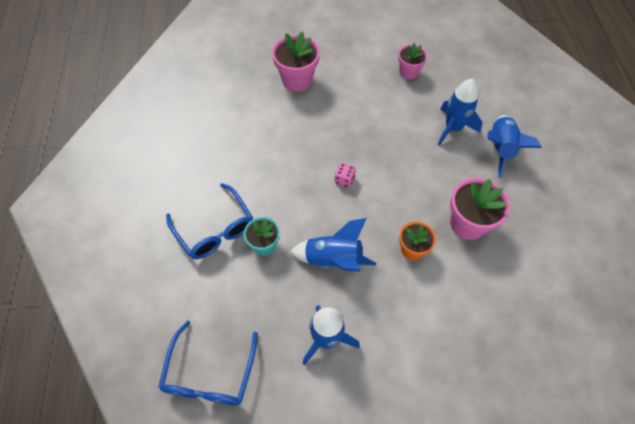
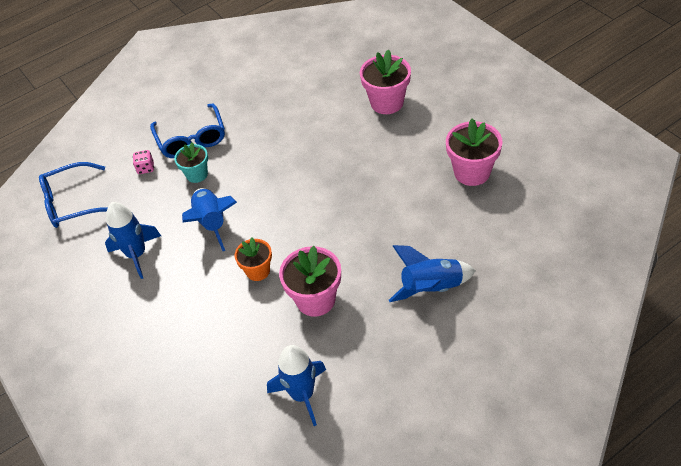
camera: 65 degrees right, 10 degrees down
(215, 229) = (191, 139): blue glasses -> blue glasses turned 45 degrees counterclockwise
(344, 179) = (299, 190): pink dice -> pink dice (146, 168)
(408, 72) = (472, 172): pink flower pot -> pink flower pot, size x1.59
(453, 128) = (426, 239): blue rocket -> blue rocket (302, 395)

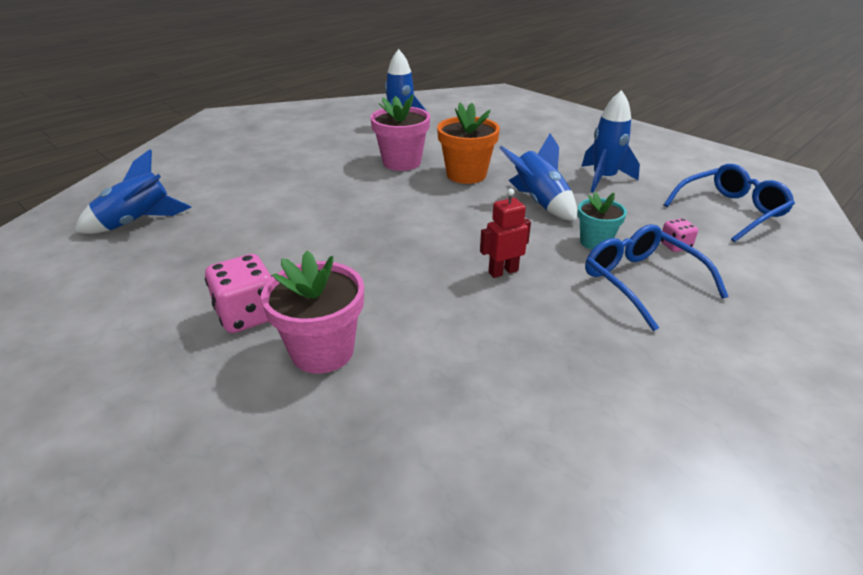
camera: 165 degrees right, 15 degrees down
(258, 271) = (466, 175): orange flower pot -> orange flower pot, size x1.59
(272, 151) = (503, 271): none -> red robot
(431, 288) = (288, 172): blue rocket -> blue rocket (137, 222)
(432, 126) = (248, 315): none -> pink dice
(472, 172) = (207, 259): pink flower pot -> none

